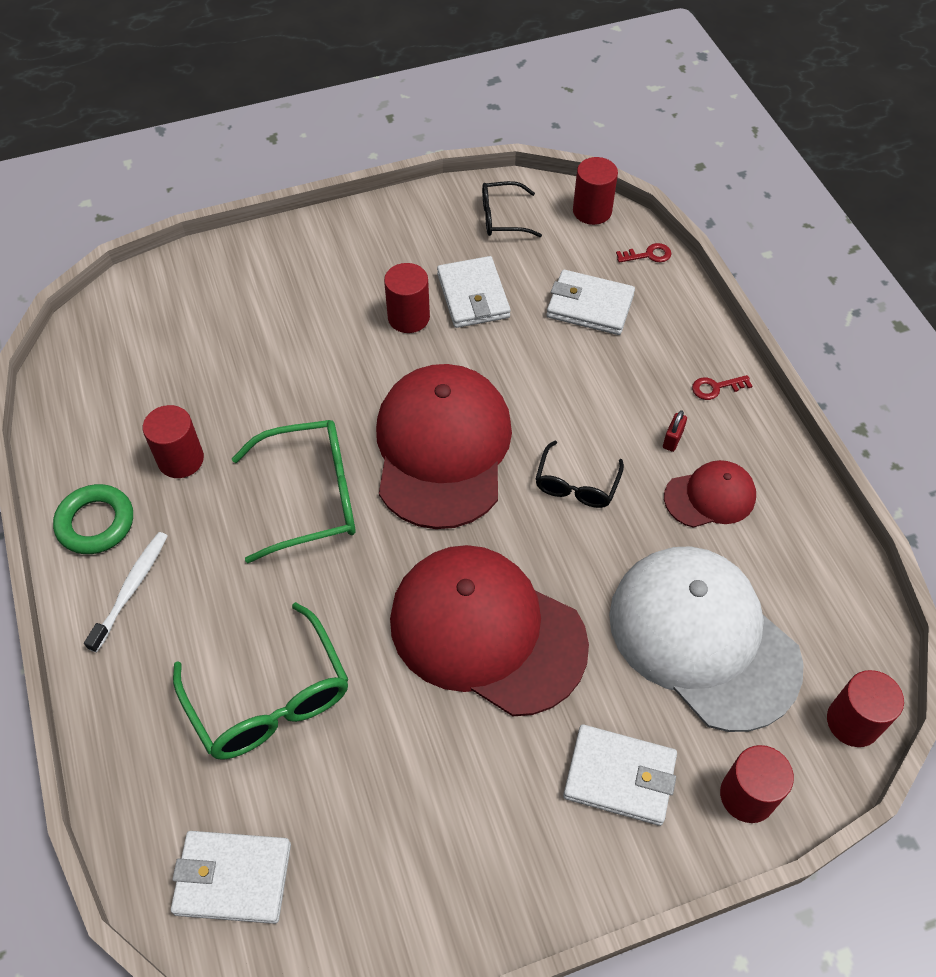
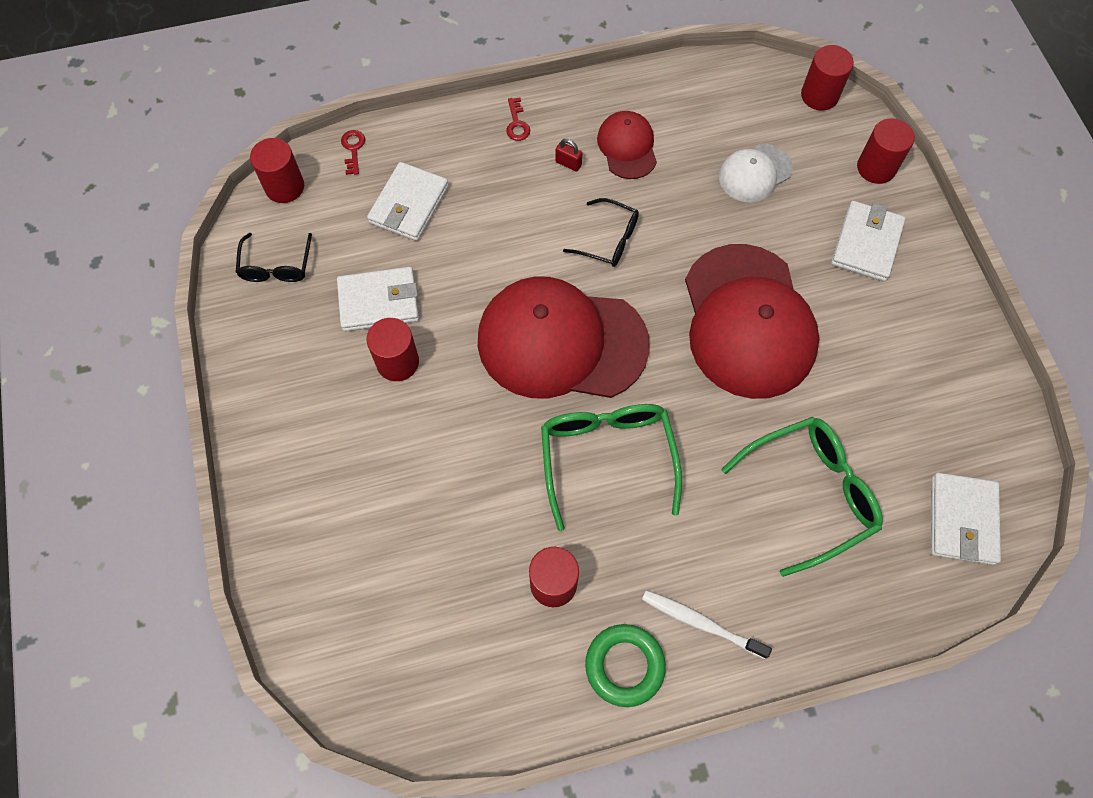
camera: 85 degrees left, 10 degrees up
(487, 632) = (748, 321): red cap -> red cap turned 45 degrees counterclockwise
(703, 638) = (755, 173): white cap -> white cap, size x0.49

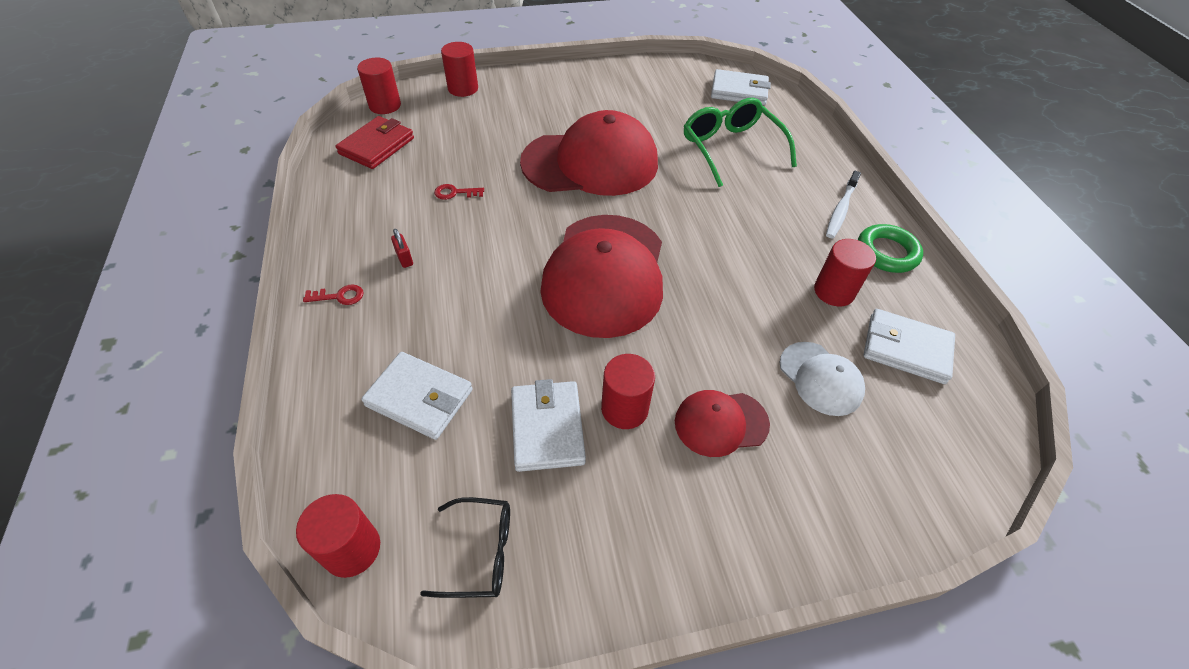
camera: 90 degrees left, 15 degrees down
(353, 149) = (317, 461): red key -> red key (455, 193)
(568, 163) = (404, 259): red padlock -> red padlock turned 60 degrees counterclockwise
(607, 457) = (715, 251): green glasses -> none
(609, 240) = (500, 236): black glasses -> none
(627, 147) = (398, 217): red cap -> red cap (721, 423)
(740, 104) = (377, 146): none -> red wallet
(755, 173) = (451, 145): white cap -> white cap (820, 378)
(866, 244) = (529, 101): white wallet -> white wallet (906, 349)

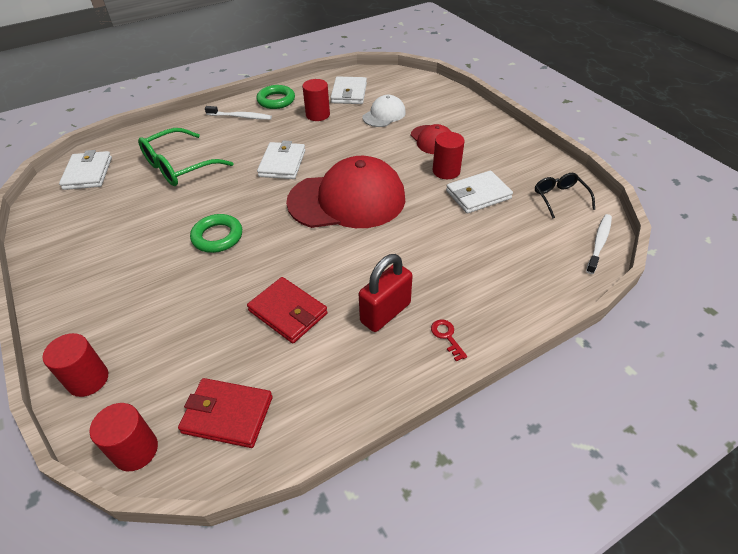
camera: 105 degrees left, 5 degrees down
(352, 549) = (599, 243): red cylinder -> white toothbrush
(404, 259) = (385, 313): red padlock -> red padlock, size x2.31
(419, 398) = (498, 252): white wallet -> white wallet (282, 163)
(455, 193) = (288, 312): red key -> red wallet
(590, 163) = (217, 237): red cap -> green ring

